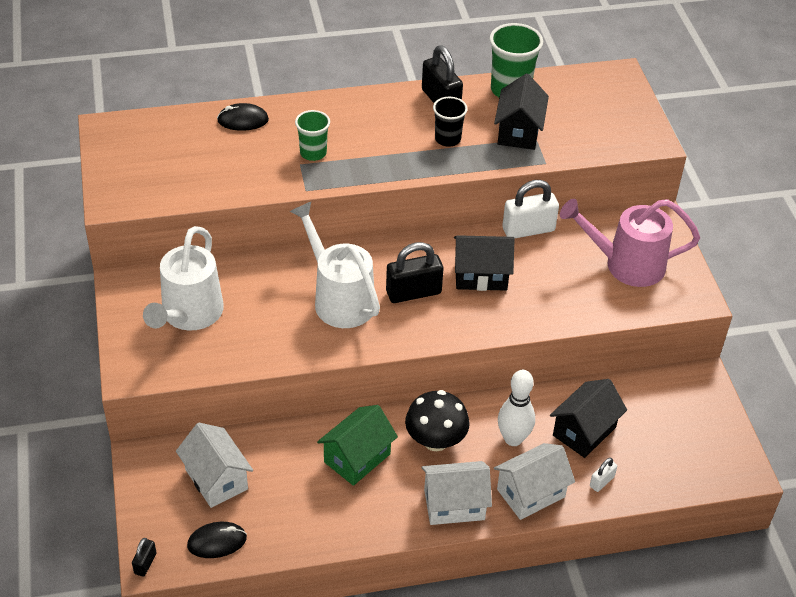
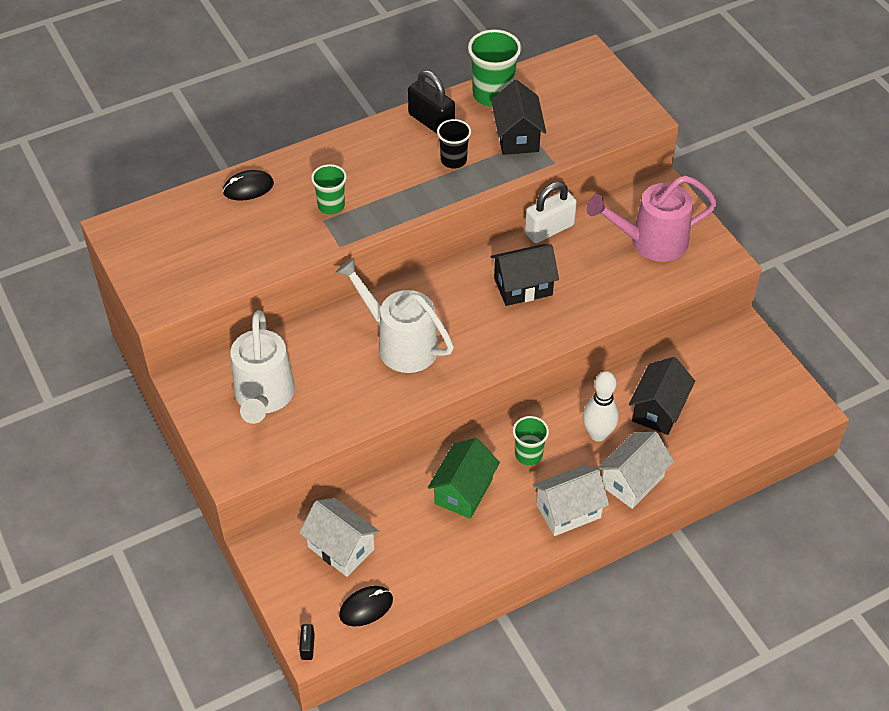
camera: 15 degrees left, 5 degrees up
(413, 292) = (467, 319): black padlock -> none
(435, 440) = (528, 454): black mushroom -> green cup
(601, 481) = (690, 453): white padlock -> none

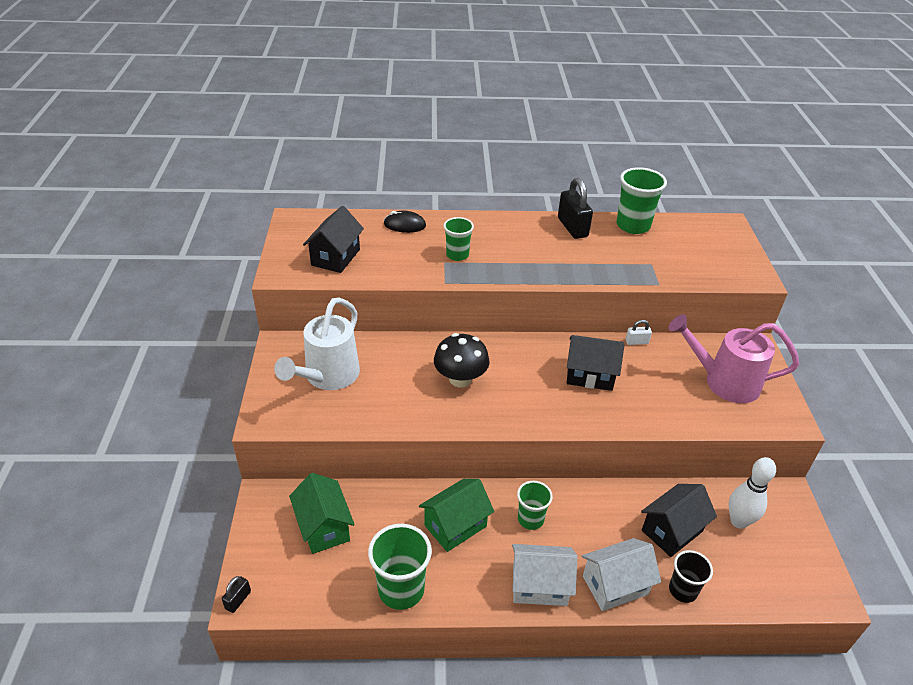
camera: 25 degrees right, 10 degrees down
(341, 548) = (324, 527): white house -> green house
(366, 607) = (309, 588): black mouse -> none
(399, 343) = (460, 379): white watering can -> black mushroom
(449, 570) = (401, 589): none -> green cup
(453, 160) = (574, 256): black cup -> black cup (683, 590)
(517, 136) = (637, 257): black house -> black house (335, 257)
(549, 229) = (636, 342): white padlock -> white padlock, size x0.50
(598, 434) = (603, 528): white bowling pin -> white bowling pin (738, 521)

